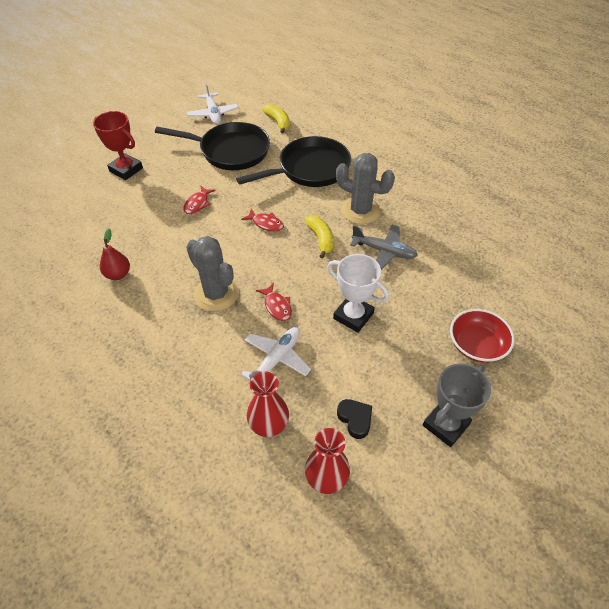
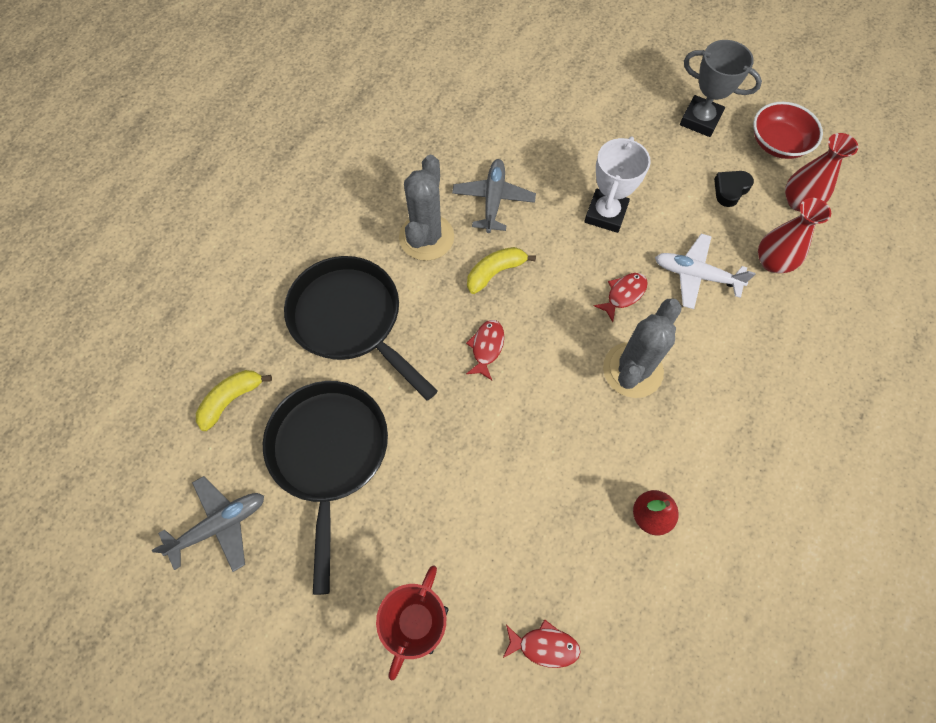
camera: 105 degrees left, 15 degrees up
(197, 204) = (472, 459): red fish -> red fish (544, 646)
(213, 114) = (220, 525): white plane -> grey plane
(476, 345) = (599, 103): red bowl -> red bowl (778, 143)

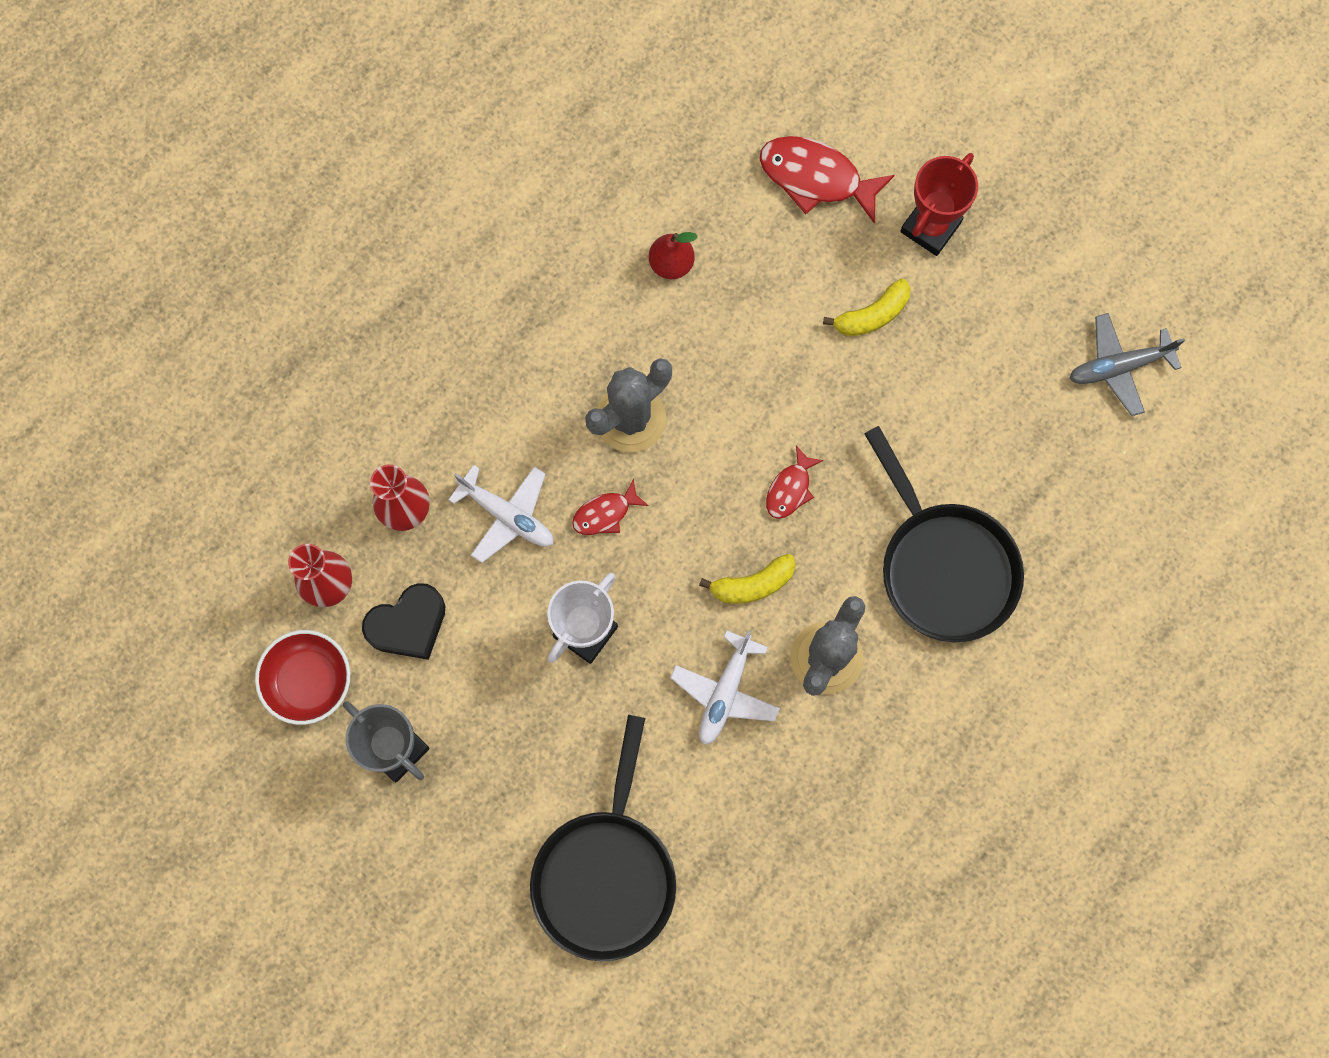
camera: 165 degrees left, 10 degrees up
(231, 400) = (1096, 501): yellow banana -> yellow banana (872, 315)
(329, 454) = (994, 411): black pan -> black pan (606, 874)
(493, 200) = (725, 692): grey plane -> white plane
(544, 646) = (816, 178): red fish -> red fish, size x1.80
(730, 190) = (408, 624): black heart -> black heart, size x1.52

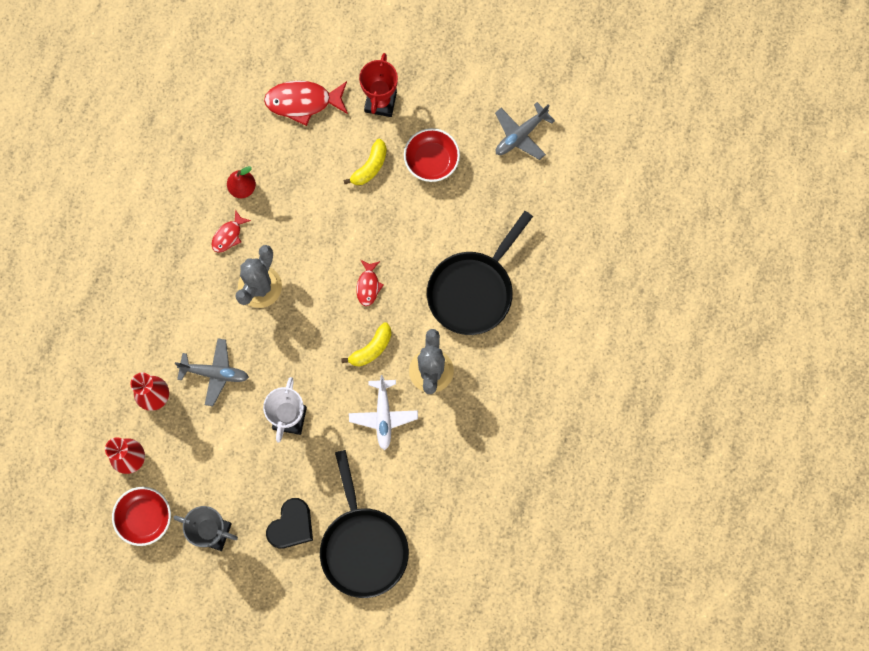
camera: 25 degrees left, 0 degrees up
(408, 624) = (187, 460): black heart -> black heart (291, 526)
(507, 516) = (215, 373): white plane -> grey plane
(605, 513) = (270, 346): red fish -> red fish (228, 235)
(944, 566) = (473, 290): black pan -> black pan turned 90 degrees clockwise
(967, 346) = (431, 160): none -> red bowl

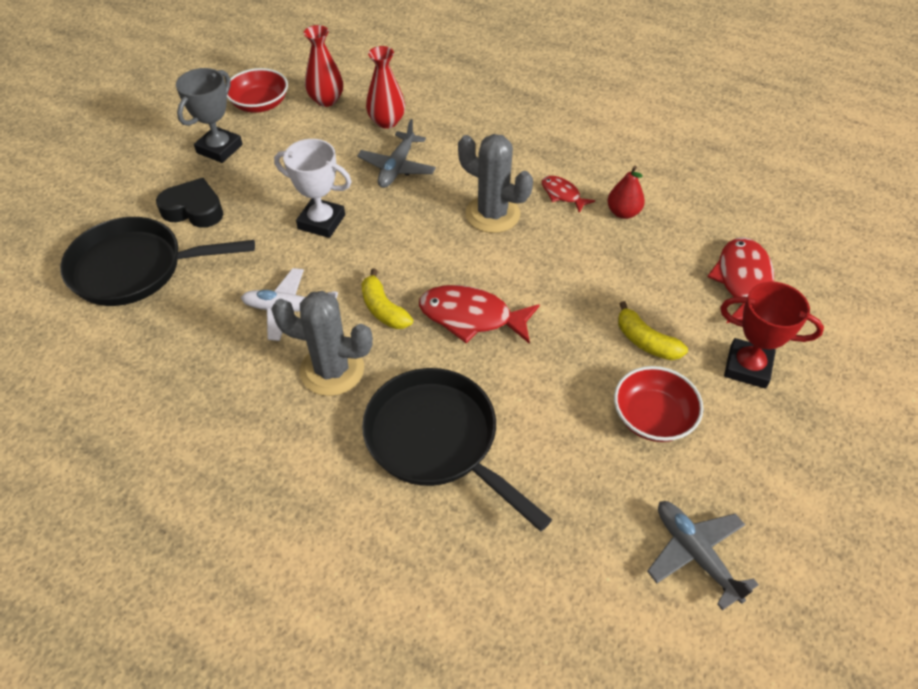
camera: 100 degrees right, 25 degrees down
(291, 526) = (194, 209): black heart -> black heart turned 150 degrees clockwise
(368, 286) = (471, 317): red fish -> red fish, size x1.80

